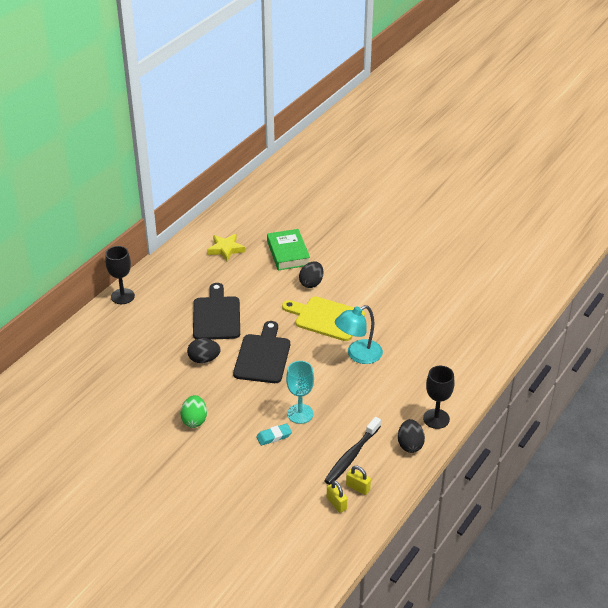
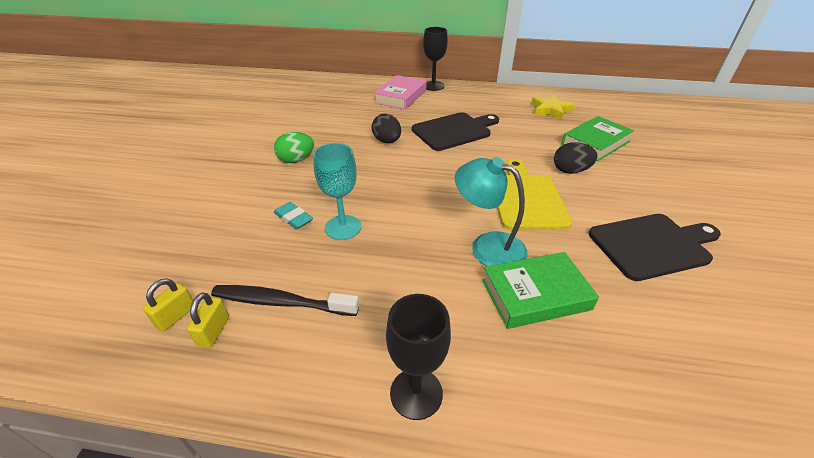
camera: 65 degrees right, 0 degrees up
(128, 325) = (401, 97): none -> pink book
(263, 356) = (420, 173): black cutting board -> black cutting board (652, 245)
(404, 353) = (535, 294): none -> green book
(410, 445) = (332, 372): black egg -> none

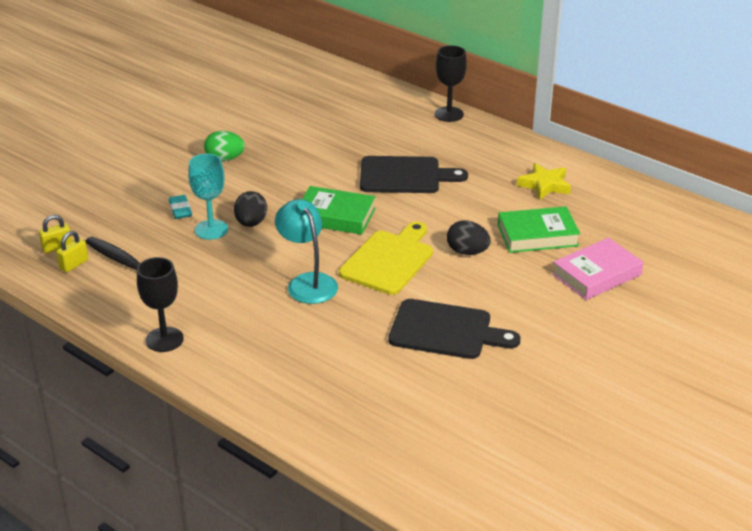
camera: 30 degrees right, 5 degrees down
(387, 141) = (325, 166): black egg -> black egg (251, 223)
(401, 97) = (395, 118): pink book -> pink book (596, 274)
(535, 294) = (303, 324): green book -> green book (335, 216)

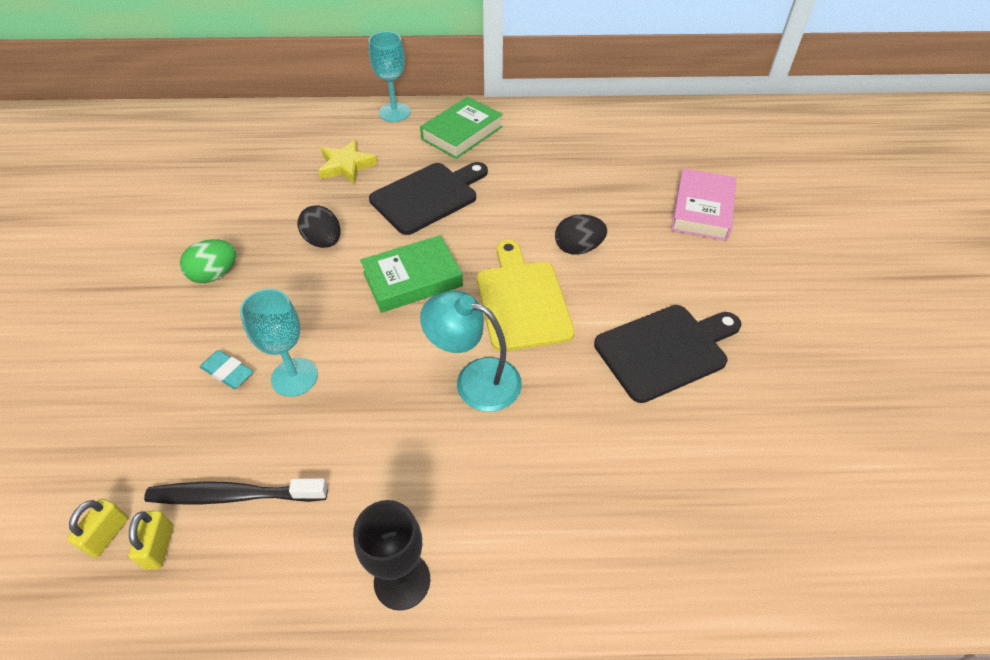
camera: 40 degrees left, 15 degrees up
(251, 223) = (332, 340): black egg -> black egg (323, 241)
(449, 114) = (394, 112): black goblet -> turquoise goblet
(537, 235) = (612, 197): green book -> green book (462, 133)
(545, 185) = (557, 143): yellow star -> yellow star (346, 166)

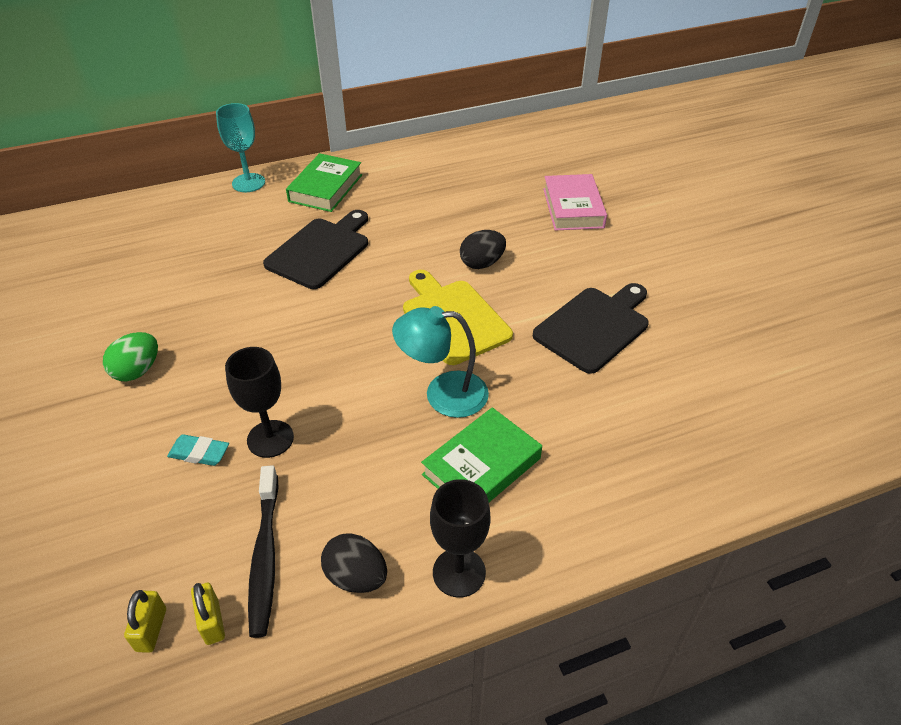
camera: 20 degrees left, 5 degrees down
(235, 495) = (265, 555): black toothbrush -> black toothbrush turned 75 degrees counterclockwise
(294, 377) = (270, 439): turquoise goblet -> black goblet
(323, 241) = (236, 314): black egg -> black egg (356, 577)
(346, 166) = (224, 241): yellow star -> none
(412, 279) = (342, 325): green book -> green book (481, 466)

